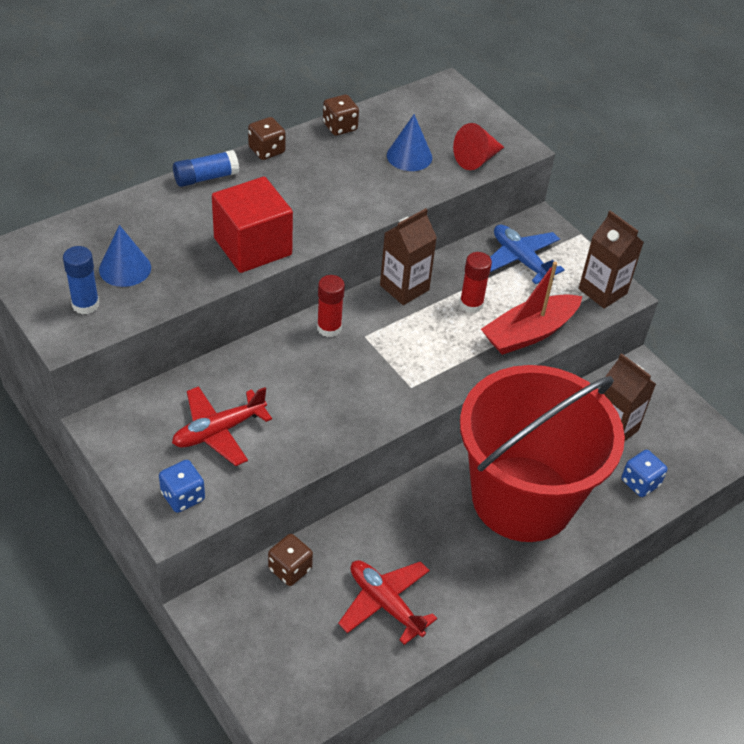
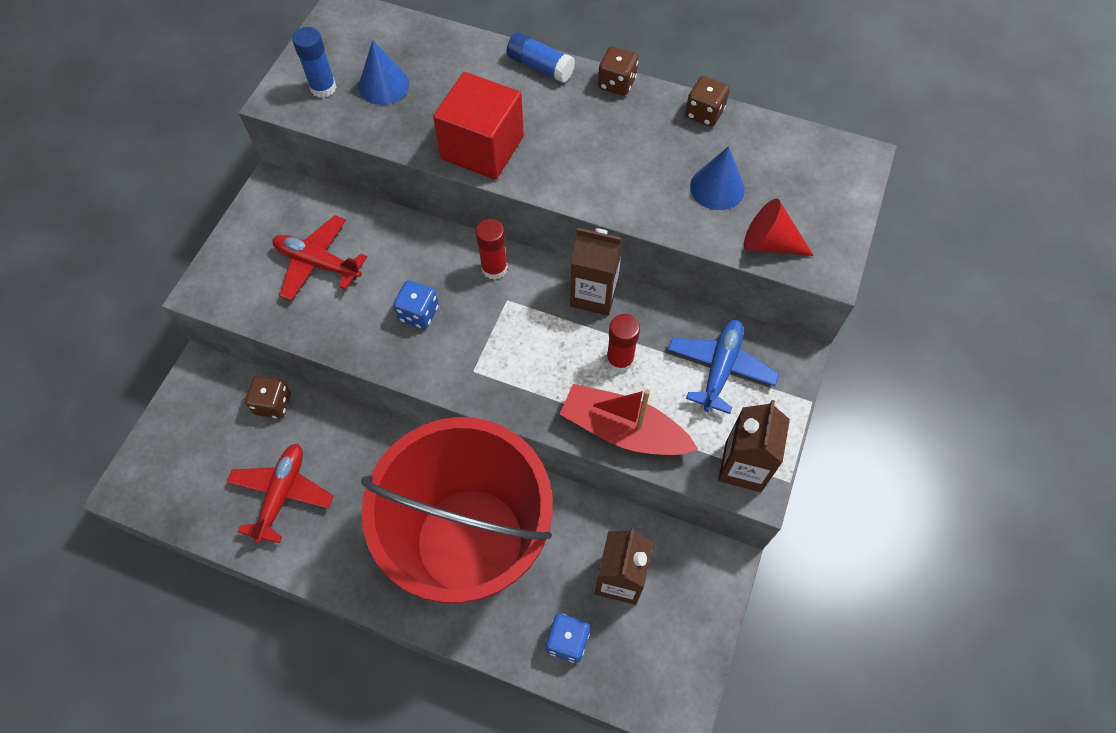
camera: 60 degrees right, 15 degrees up
(183, 496) = (235, 282): blue dice -> blue dice (418, 313)

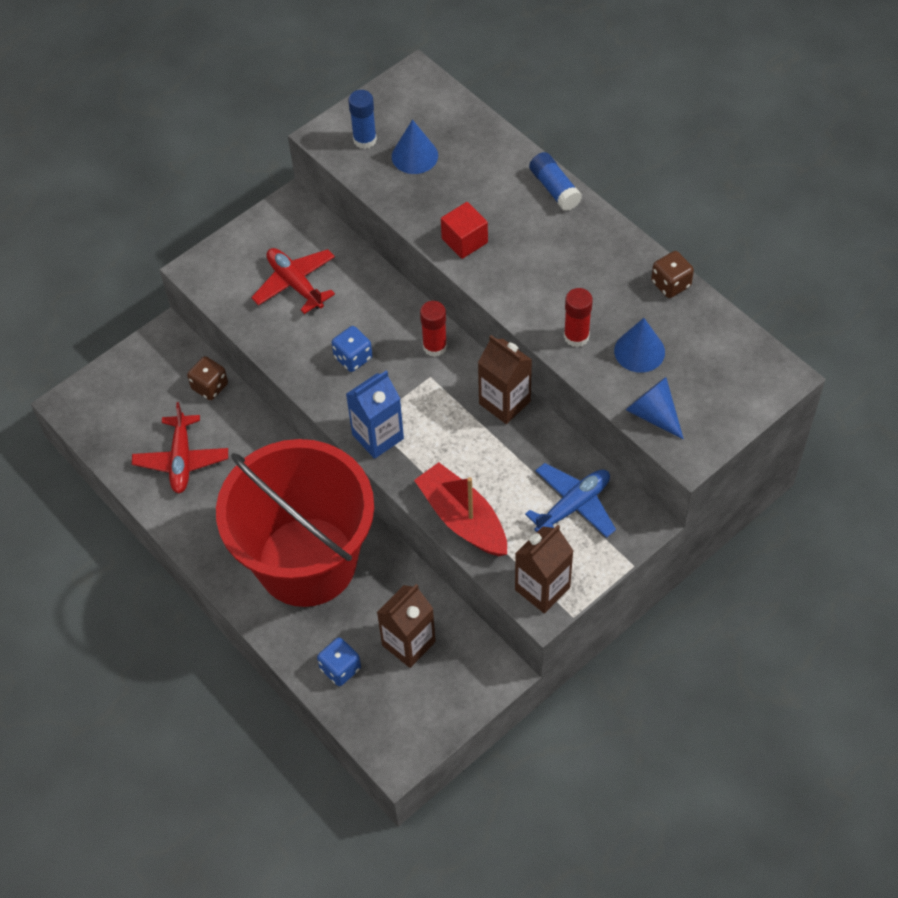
camera: 30 degrees right, 5 degrees down
(282, 494) = (181, 460): red plane -> red plane turned 135 degrees clockwise
(482, 148) = (464, 241): red cube -> red cube, size x0.59
(489, 383) = (378, 436): none -> blue carton
(616, 83) = (611, 229): brown dice -> none
(620, 360) = (494, 463): red glue stick -> red glue stick (576, 336)
(770, 243) = (653, 414): red cone -> blue cone

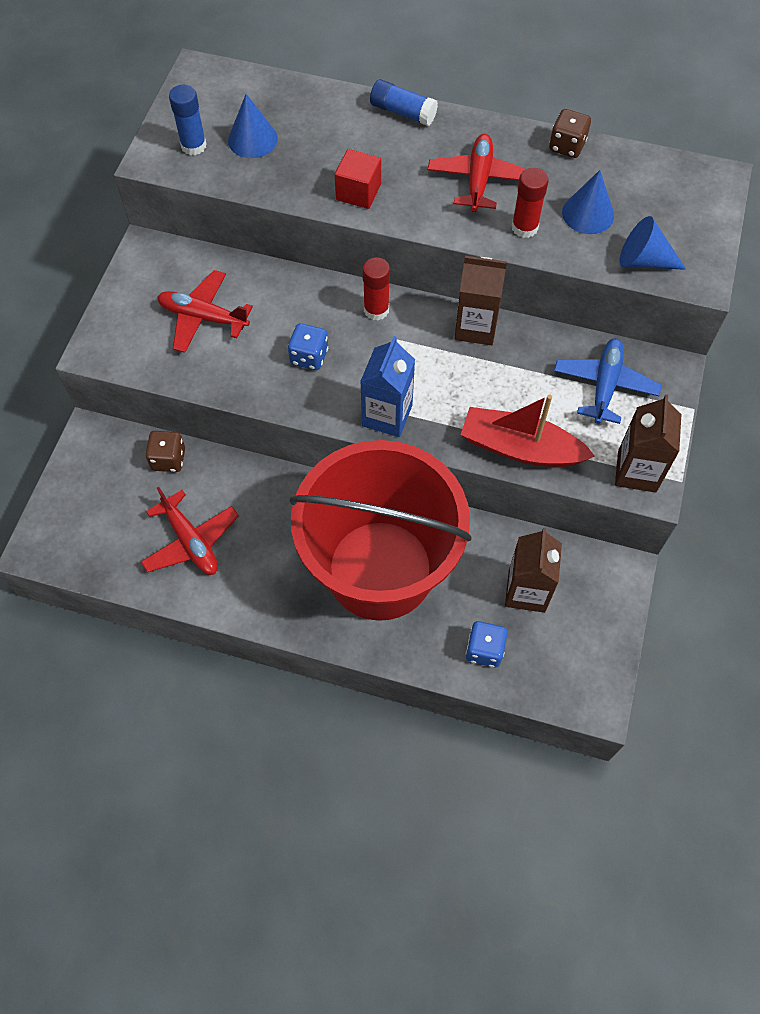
camera: 35 degrees left, 5 degrees up
(570, 277) = (478, 180): none -> red plane

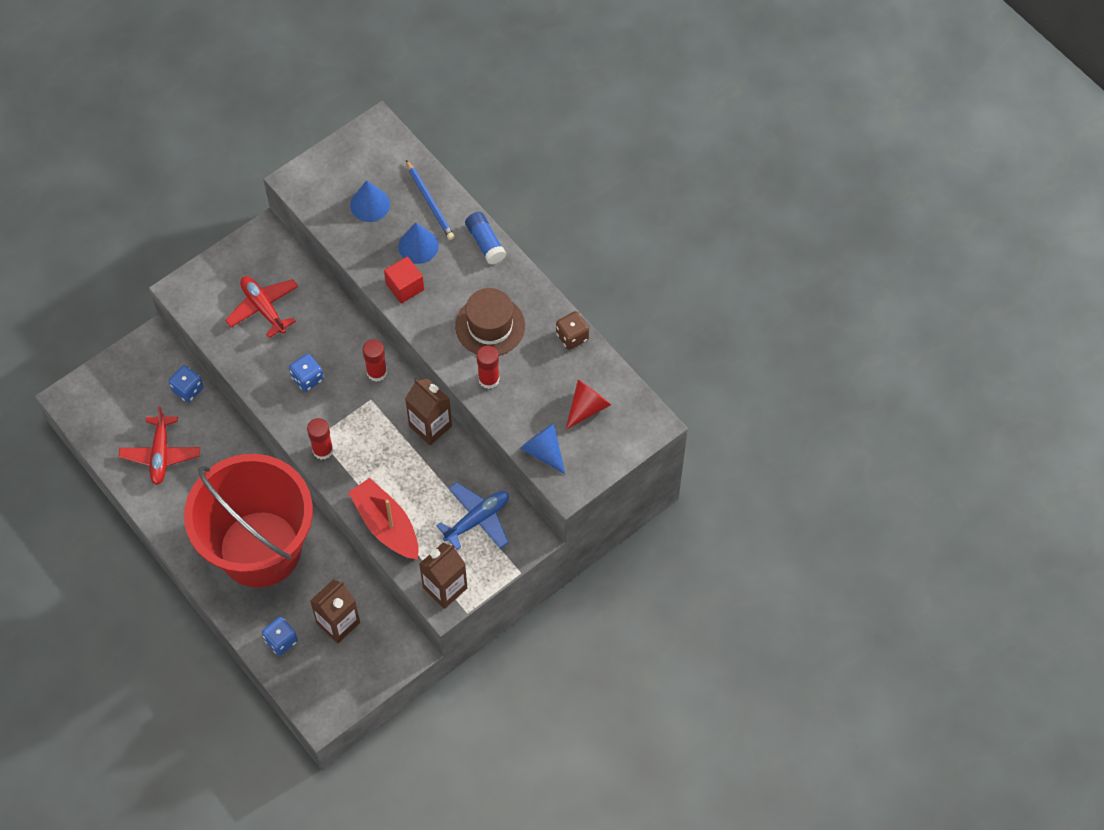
camera: 35 degrees right, 0 degrees up
(168, 459) = (188, 389): brown dice -> blue dice
(193, 146) = (328, 186): blue glue stick -> none
(313, 106) = (430, 202): none -> blue pencil
(387, 415) = (323, 450): blue carton -> red glue stick
(478, 180) = (490, 326): red plane -> brown hat
(588, 214) = (539, 395): blue cone -> blue cone (418, 246)
(644, 198) = (587, 407): none -> red cone

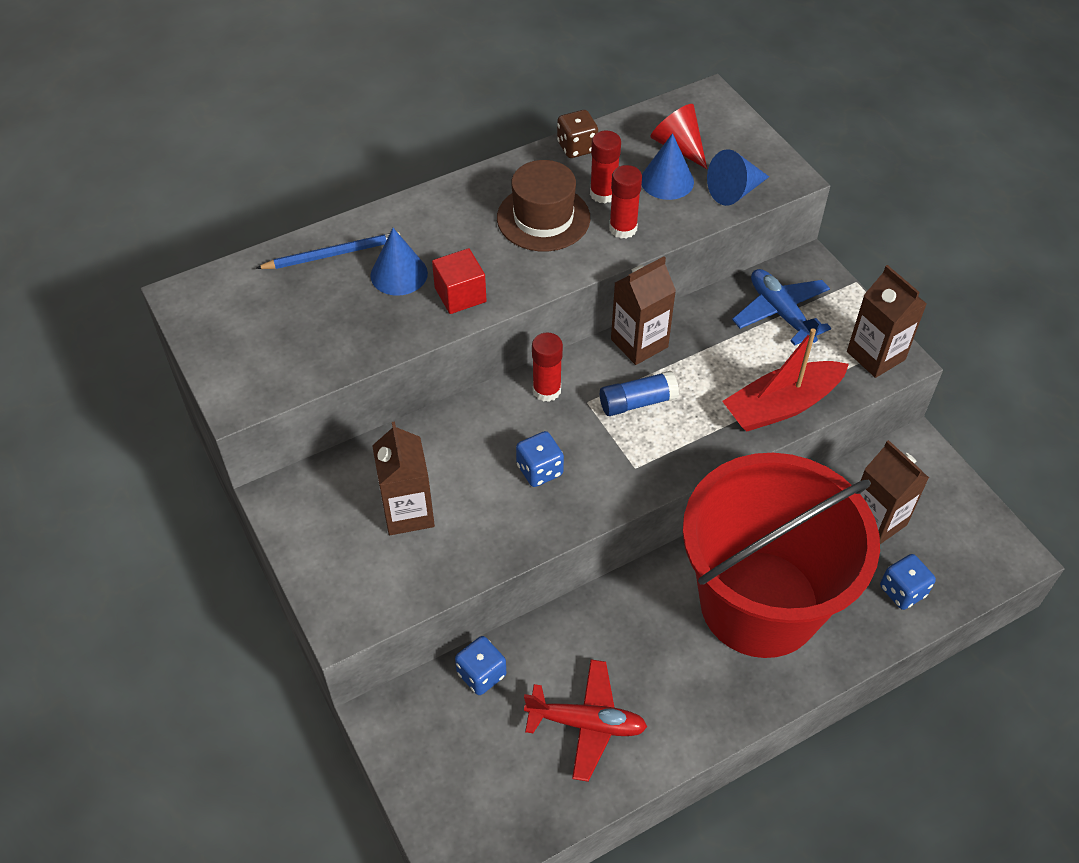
camera: 80 degrees left, 10 degrees down
(263, 308) = (408, 512): red plane -> brown carton
(323, 450) = (658, 464): red glue stick -> red glue stick (603, 193)
(370, 204) = (312, 317): blue cone -> blue cone (667, 181)
(485, 243) = (416, 208): blue glue stick -> blue glue stick (637, 402)

